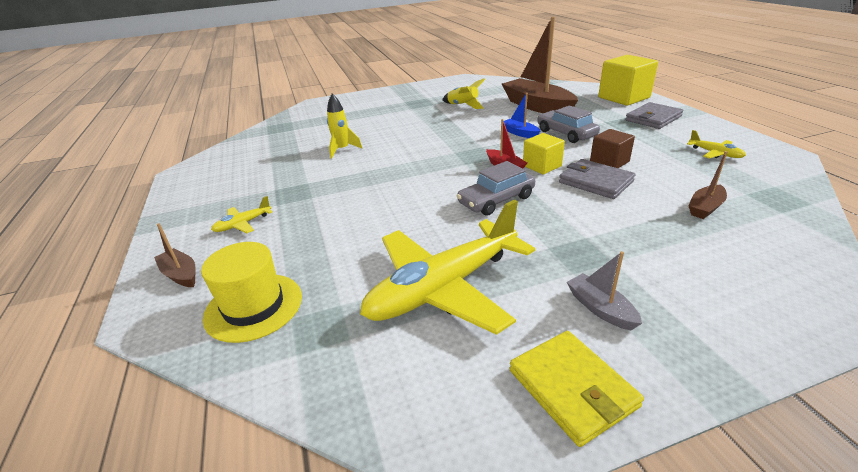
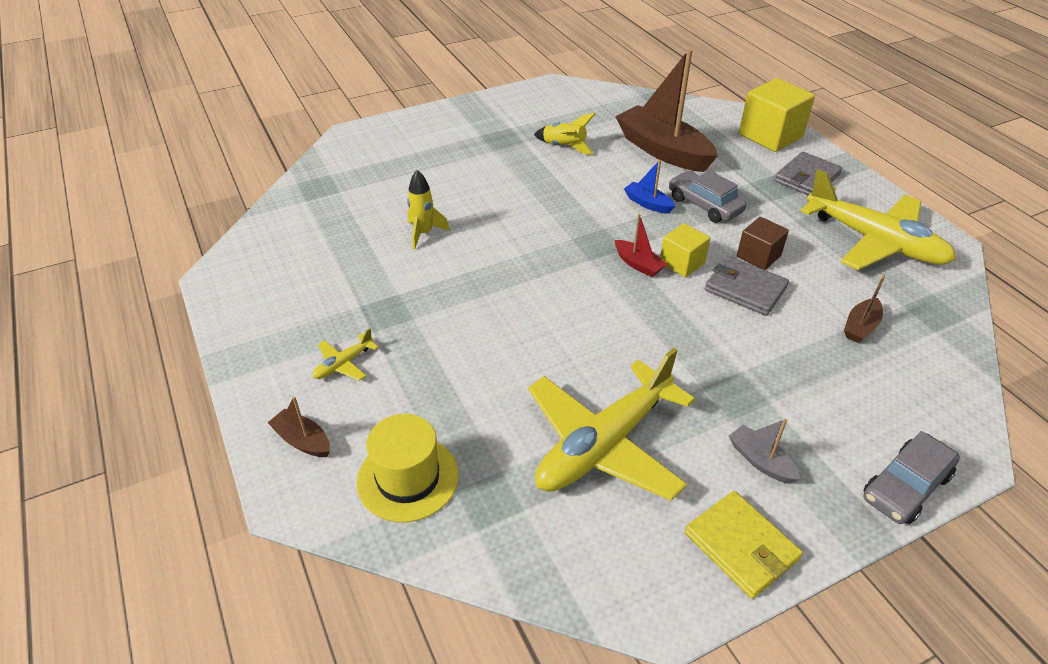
camera: 10 degrees left, 10 degrees up
(496, 200) = (637, 319): grey car -> grey car (905, 486)
(715, 153) = (875, 242): yellow plane -> yellow plane, size x2.46

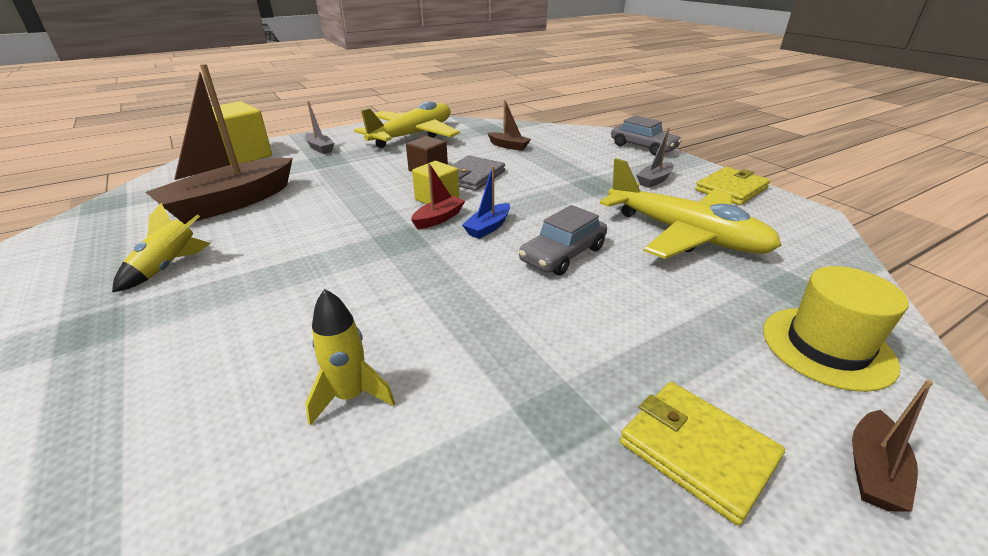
camera: 95 degrees left, 10 degrees down
(343, 364) = (697, 451): yellow plane -> yellow wallet
(648, 203) = (333, 213): blue boat -> blue boat (488, 227)
(704, 205) = (345, 187): grey car -> grey car (563, 254)
(806, 178) = (320, 148): grey wallet -> grey boat

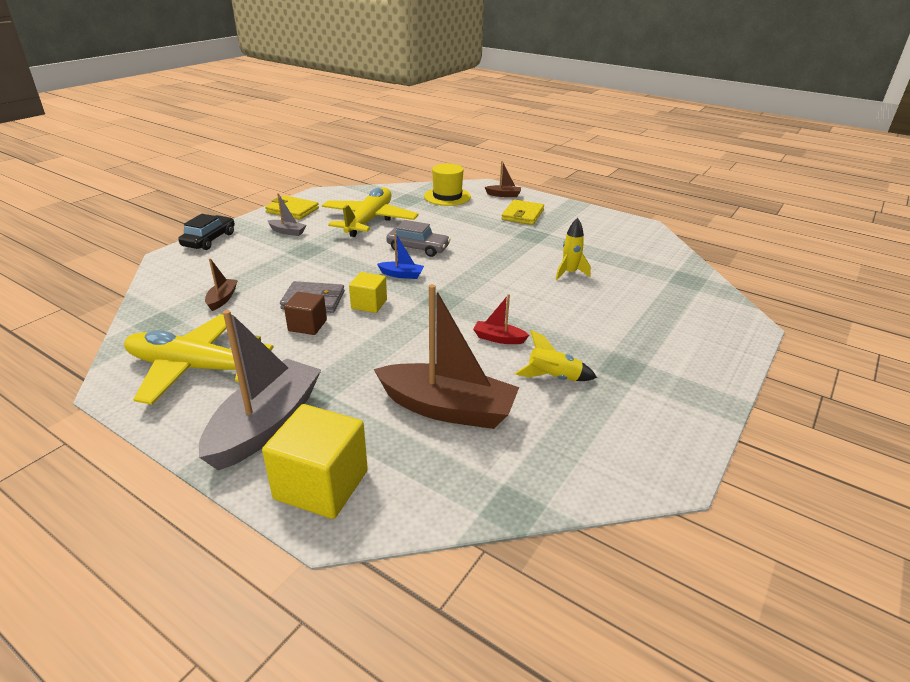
camera: 115 degrees left, 0 degrees up
(320, 148) = (266, 425): grey boat -> grey boat, size x2.25
(439, 218) = (401, 295): red boat -> red boat (498, 338)
(643, 147) = (209, 240): grey car -> black car

